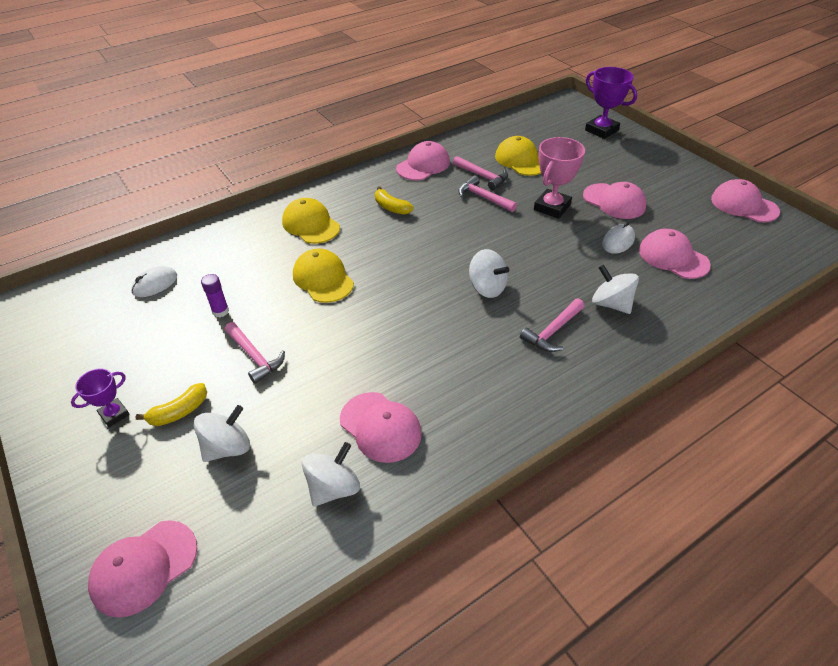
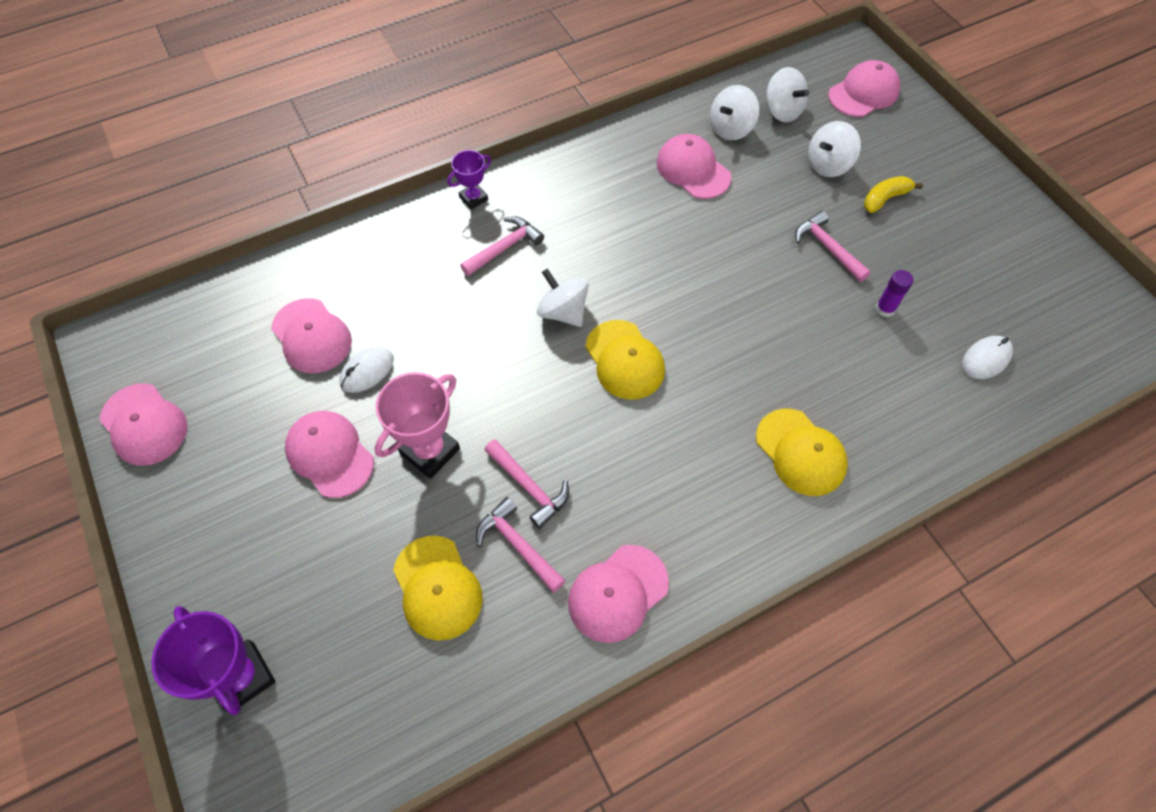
camera: 175 degrees left, 15 degrees up
(114, 414) = (947, 201): purple trophy -> purple trophy (473, 198)
(323, 279) = (768, 346): yellow cap -> yellow cap (625, 360)
(391, 207) = (678, 479): yellow banana -> none
(611, 304) = (425, 275): white spinning top -> white spinning top (782, 111)

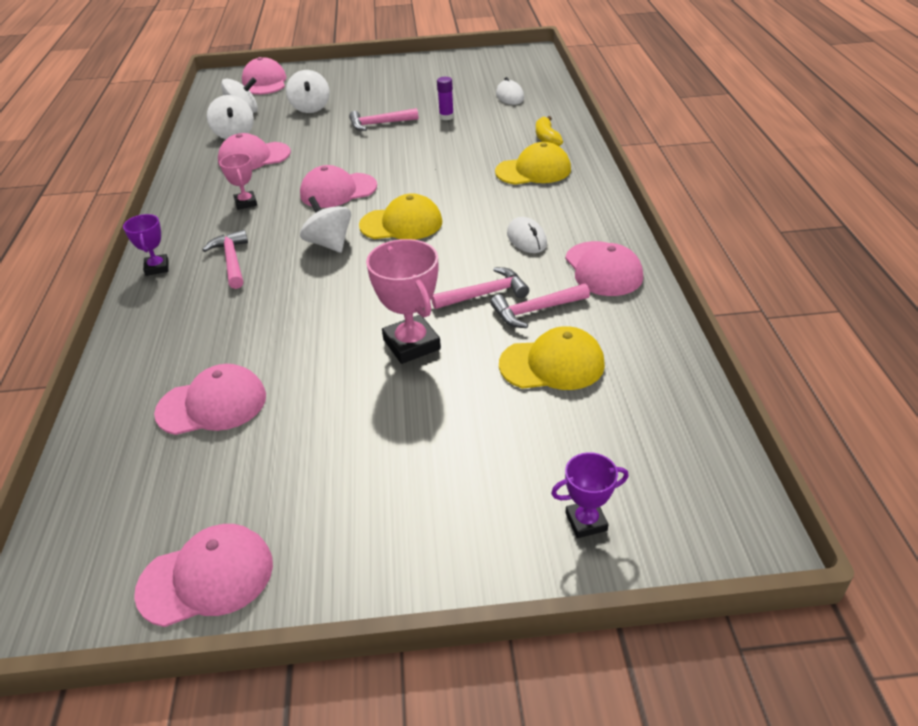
camera: 65 degrees left, 20 degrees down
(242, 677) = (586, 522): purple trophy -> purple trophy, size x0.58
(330, 454) = (368, 413): pink cap -> pink cap (338, 191)
(367, 371) = (291, 370): white mouse -> white mouse (526, 239)
(563, 312) = (329, 243): white spinning top -> white spinning top turned 75 degrees clockwise
(604, 208) = (246, 203): none -> pink trophy
(885, 199) = (360, 96): yellow banana -> yellow banana (547, 139)

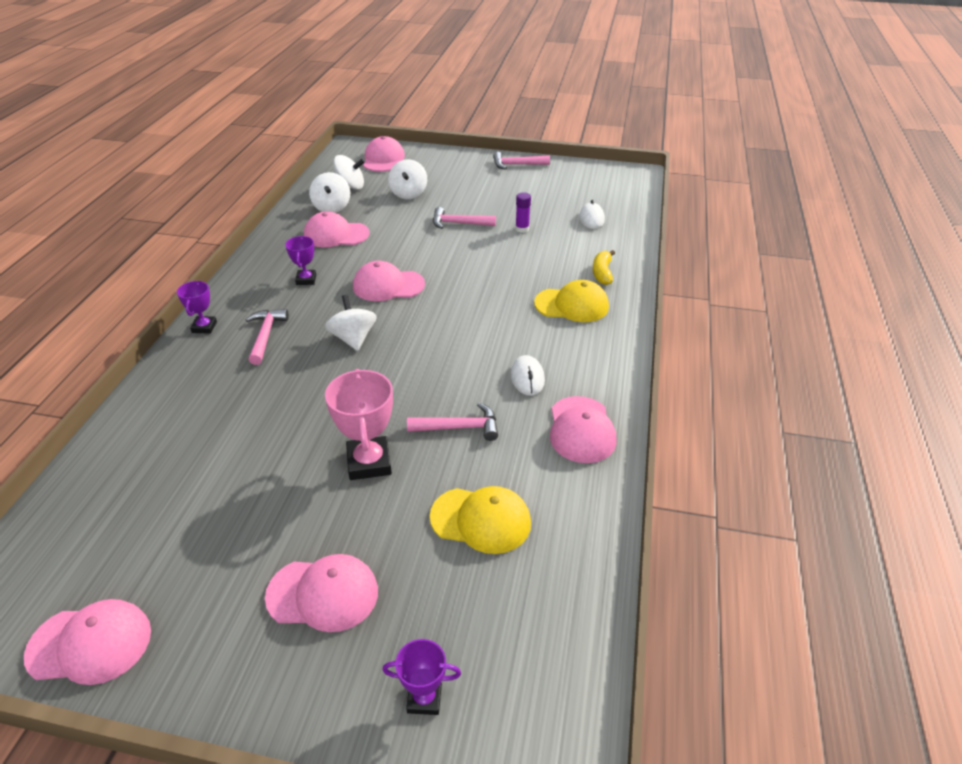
camera: 15 degrees right, 0 degrees up
(212, 404) = (179, 475): pink cap -> pink cap (323, 594)
(246, 203) = (306, 280): pink trophy -> purple trophy
(401, 224) = (424, 333): yellow cap -> none
(536, 310) = (496, 457): pink hammer -> pink hammer (517, 165)

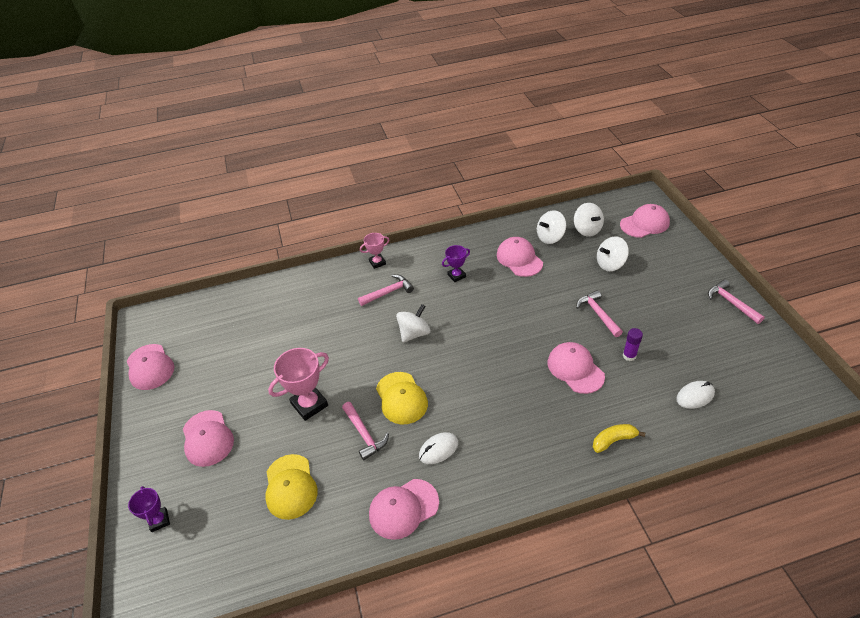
camera: 65 degrees right, 5 degrees up
(204, 327) = (377, 262): purple trophy -> pink trophy
(388, 285) = (483, 318): pink cap -> pink cap (575, 369)
(572, 305) = (549, 438): yellow cap -> yellow cap (401, 398)

